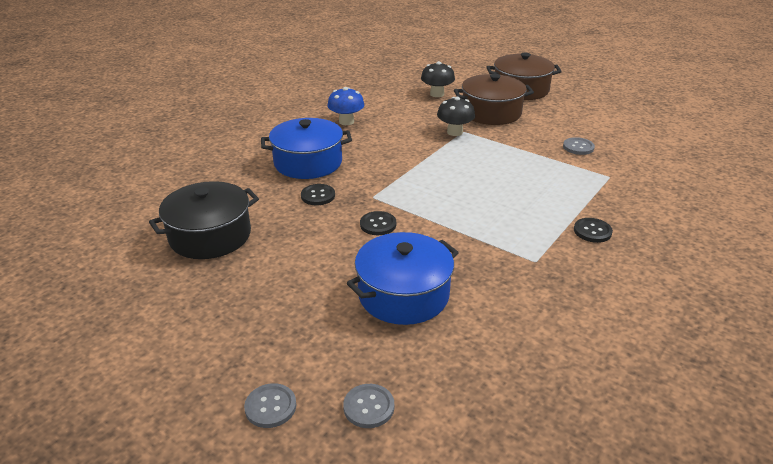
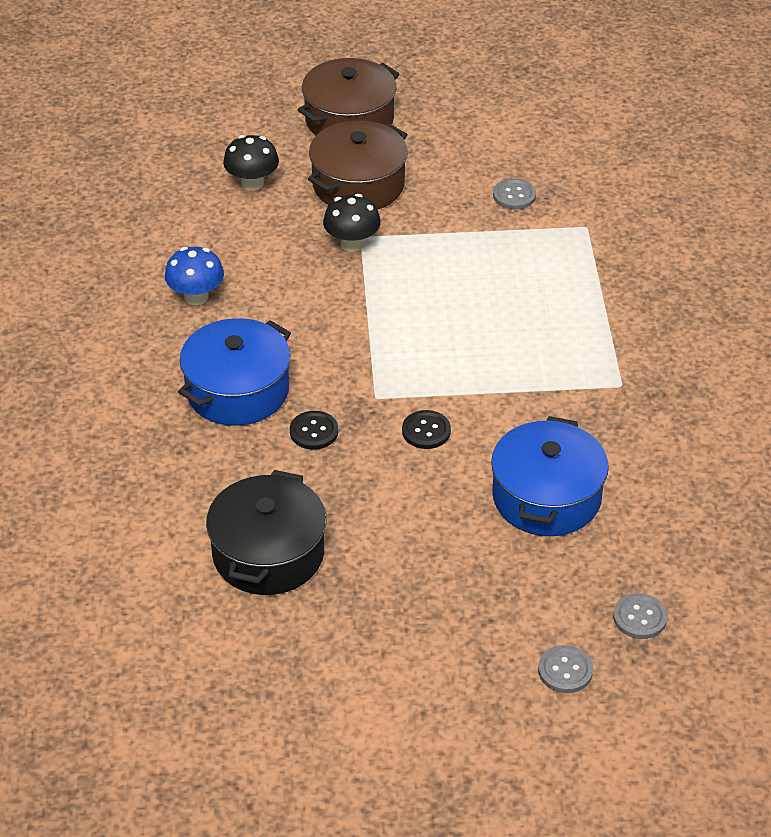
camera: 40 degrees left, 10 degrees up
(592, 231) = (637, 316): black button -> none

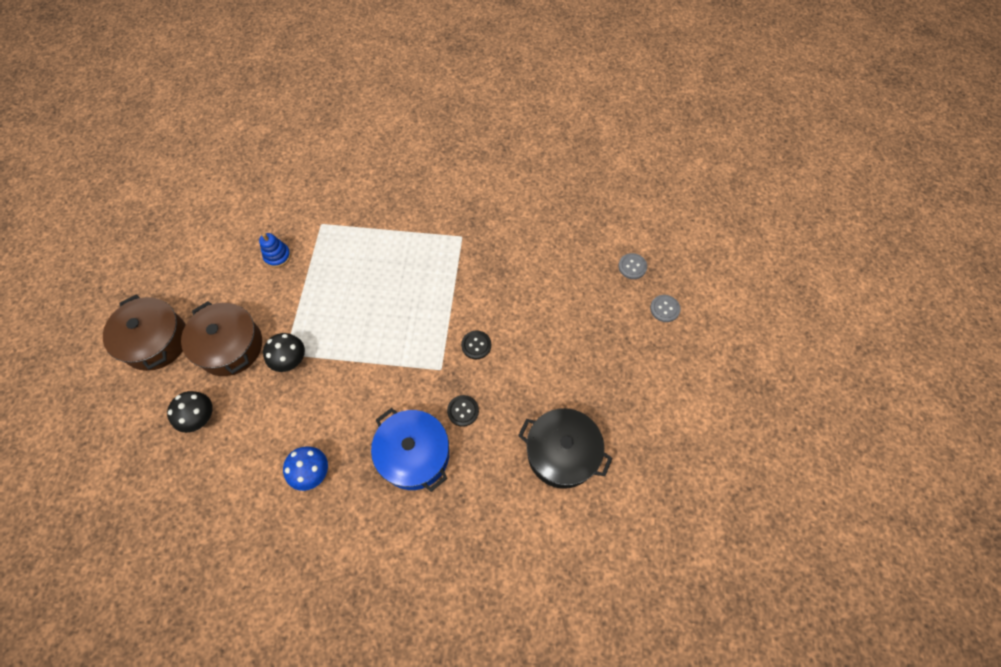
camera: 80 degrees left, 20 degrees up
(514, 195) = (277, 256): grey button -> blue stacking toy
(546, 497) = (541, 292): blue pot -> none

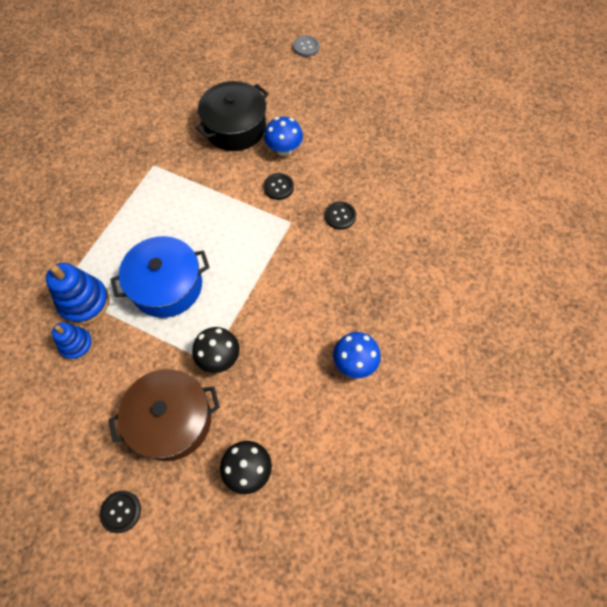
camera: 70 degrees left, 0 degrees up
(156, 341) = (121, 511): brown pot -> black button
(314, 245) = (84, 302): none -> blue stacking toy
(414, 455) = (368, 267): blue pot -> blue pot (167, 286)
(522, 334) = (284, 149): none -> blue mushroom
(562, 453) = (406, 156): black pot -> black pot (235, 128)
(632, 267) = (256, 53): grey button -> none

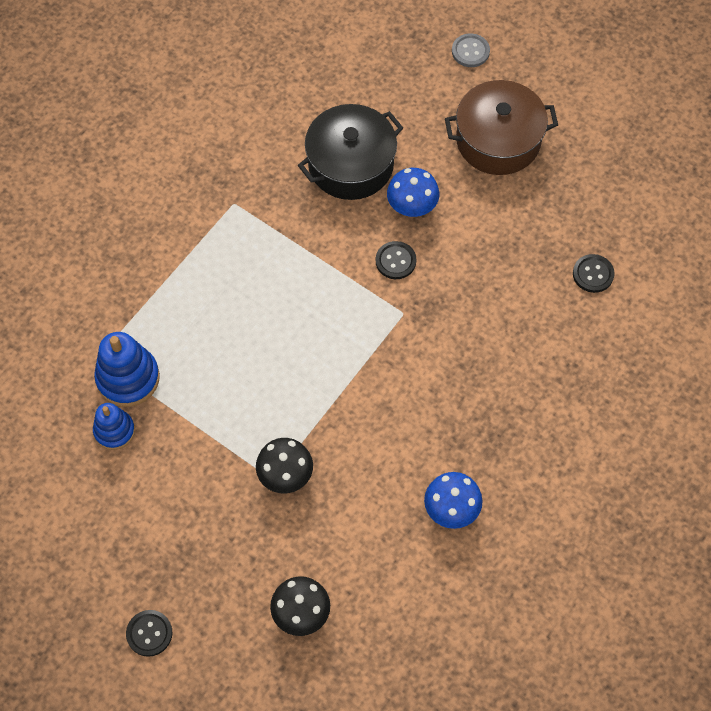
camera: 10 degrees right, 0 degrees up
(167, 286) = (232, 373): blue pot -> none
(171, 420) = (219, 541): brown pot -> brown pot (498, 140)
(340, 216) = (470, 315): black button -> black button (593, 274)

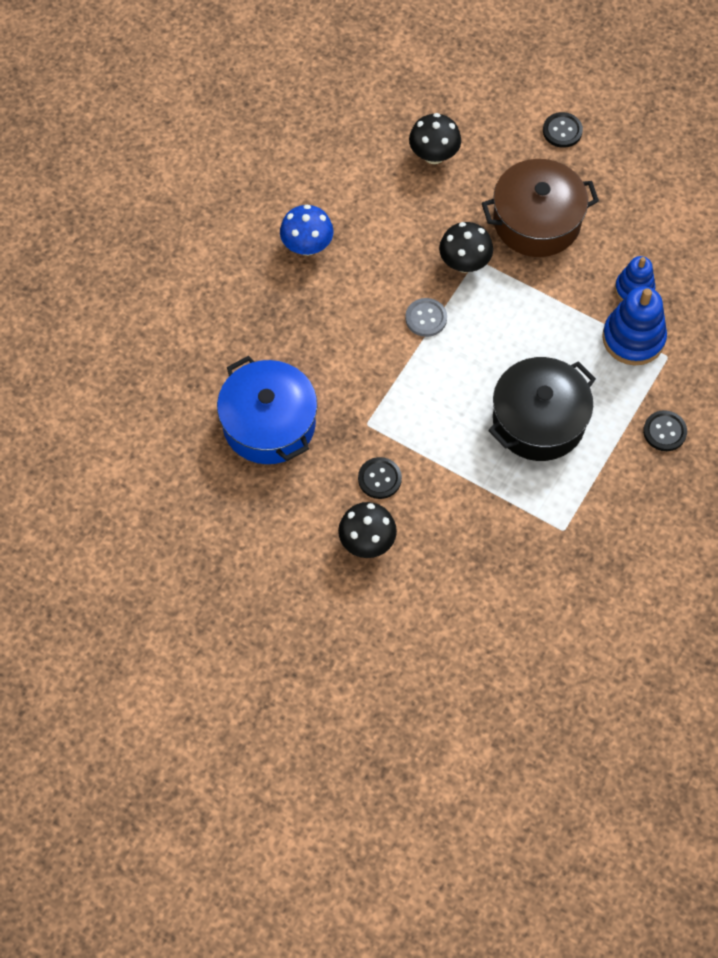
camera: 175 degrees right, 0 degrees up
(351, 164) = (440, 588): black pot -> black pot (538, 420)
(412, 207) = (367, 542): blue mushroom -> black mushroom
(470, 51) = (311, 752): grey button -> grey button (426, 318)
(497, 321) = (269, 423): none -> blue pot
(498, 140) = (274, 632): brown pot -> brown pot (536, 221)
(593, 274) = (169, 481): black button -> black button (664, 431)

